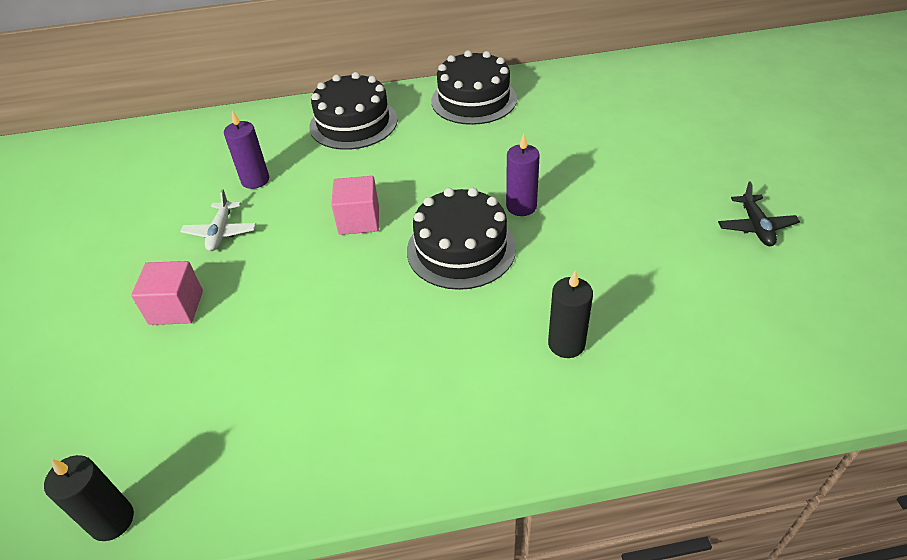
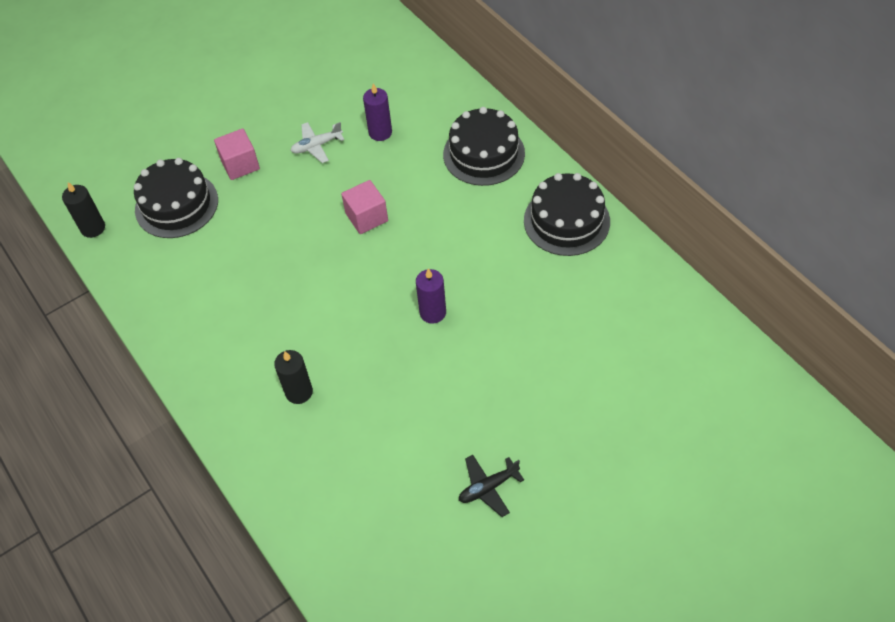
camera: 65 degrees right, 10 degrees up
(461, 249) = (365, 293): black cake -> black cake (176, 205)

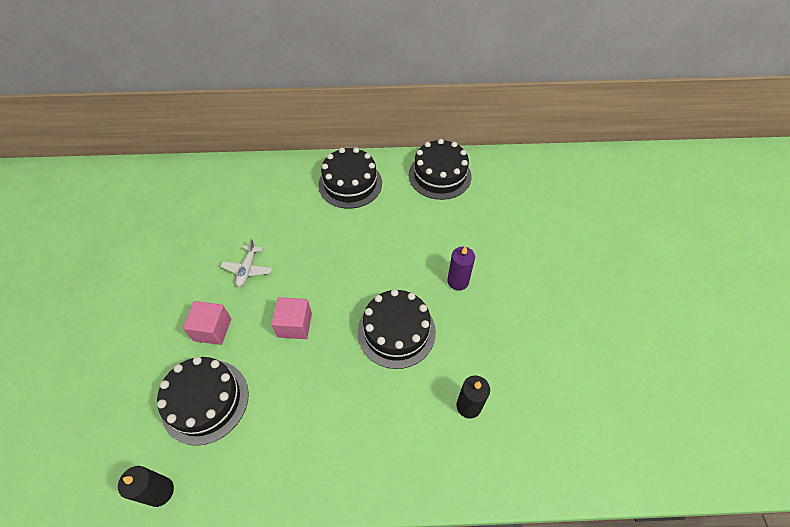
camera: 60 degrees left, 0 degrees up
(336, 294) = (396, 331): none -> black cake
(366, 217) = (343, 274): pink cube -> pink cube (295, 325)
(380, 132) = (275, 226): purple candle -> none
(488, 487) = (620, 328): black plane -> none

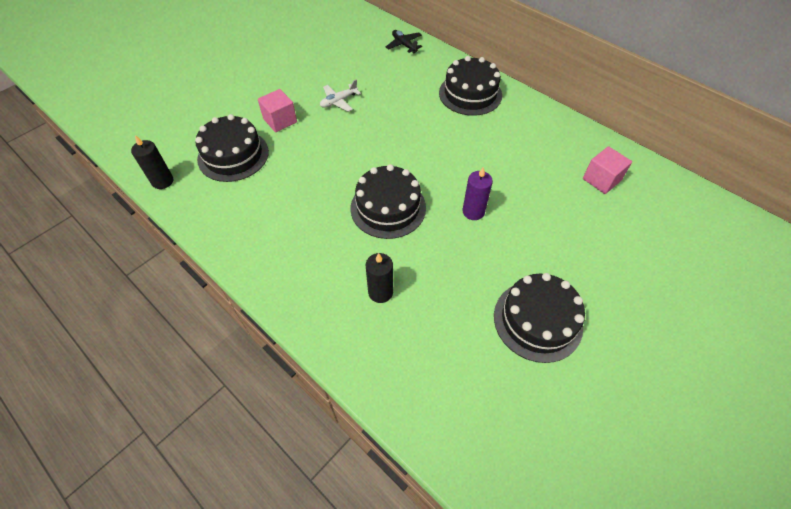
camera: 45 degrees right, 0 degrees up
(247, 175) = (404, 45): none -> black plane
(295, 325) = (328, 153): pink cube -> pink cube (601, 180)
(439, 175) = (551, 132): black cake -> black cake (537, 320)

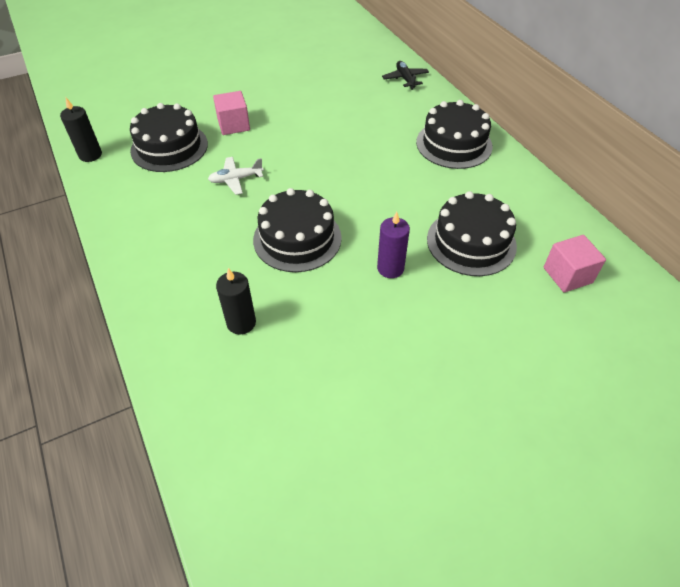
camera: 20 degrees right, 5 degrees down
(338, 101) = (304, 120): white plane -> white plane (236, 179)
(537, 320) = (403, 409): black cake -> black cake (471, 242)

